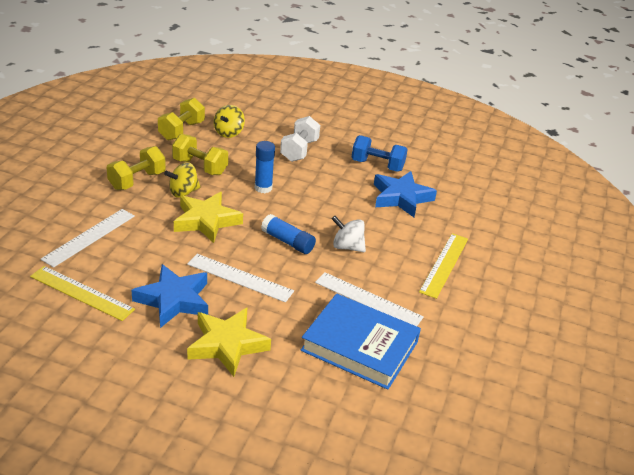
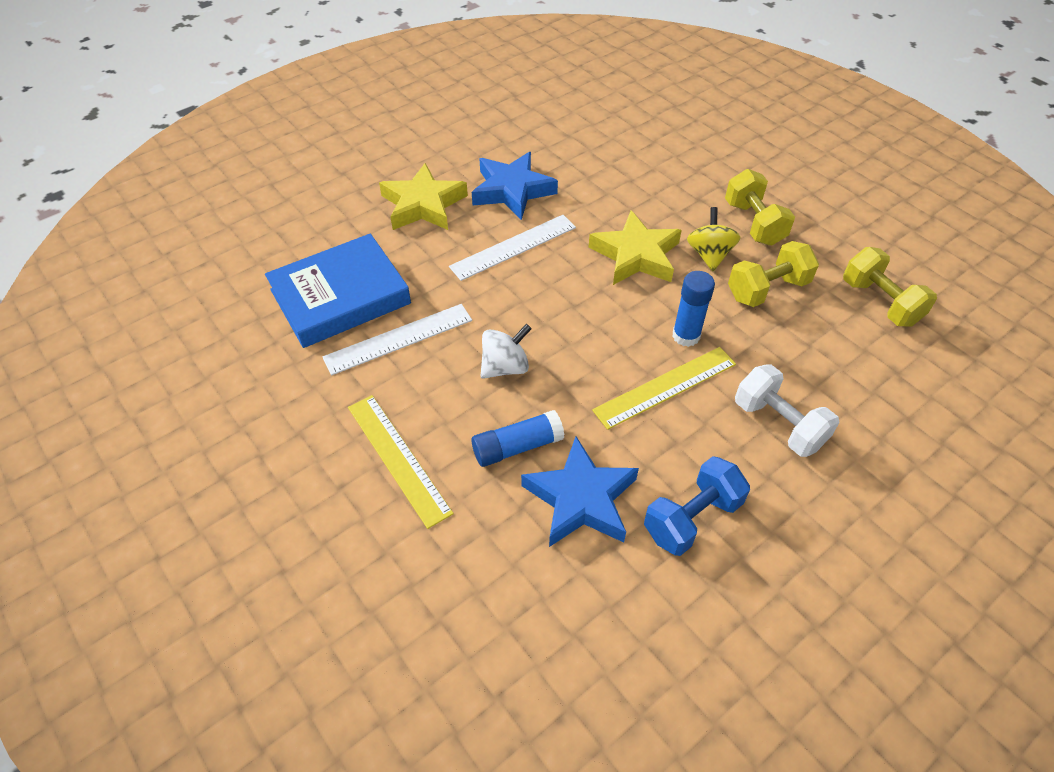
camera: 125 degrees right, 15 degrees up
(81, 293) = (564, 139): yellow ruler -> yellow ruler (665, 387)
(89, 237) = (652, 162): white ruler -> none
(229, 133) = (862, 355): yellow spinning top -> none
(288, 242) = (551, 312): blue glue stick -> blue glue stick (517, 447)

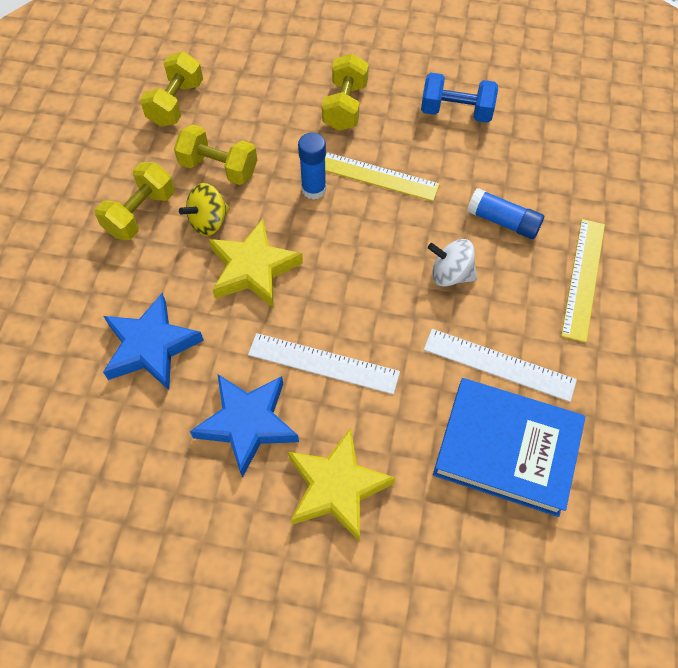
camera: 130 degrees left, 10 degrees up
(581, 499) = (501, 166): blue star -> blue star (151, 346)
(778, 424) = (345, 106): white dumbbell -> yellow dumbbell

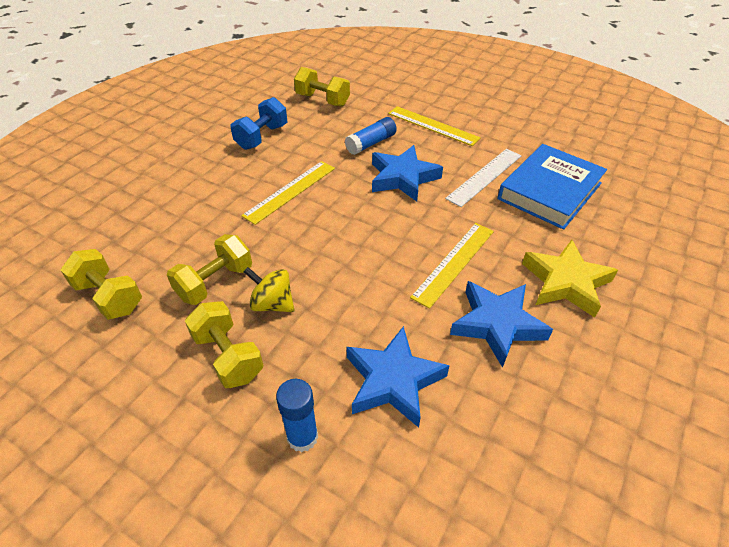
camera: 70 degrees left, 15 degrees down
(208, 222) = (272, 304): yellow spinning top -> yellow spinning top turned 135 degrees clockwise
(253, 269) = (342, 284): yellow star -> none
(314, 189) = (282, 227): blue glue stick -> blue glue stick (302, 437)
(323, 363) = (454, 263): white ruler -> yellow ruler
(345, 106) = (210, 188): yellow dumbbell -> yellow dumbbell (322, 100)
(450, 274) = (403, 178): white spinning top -> blue star

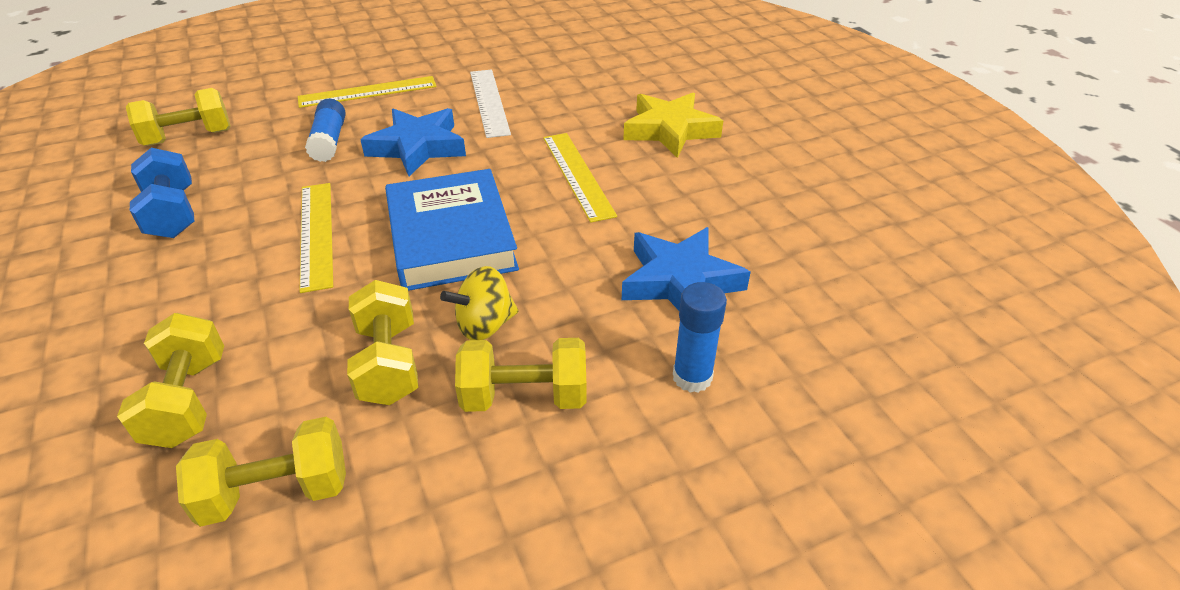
camera: 55 degrees left, 5 degrees down
(146, 230) = (188, 401): none -> yellow dumbbell
(497, 324) = (677, 188): blue star -> none
(550, 191) = (557, 81): blue book -> blue book (451, 237)

